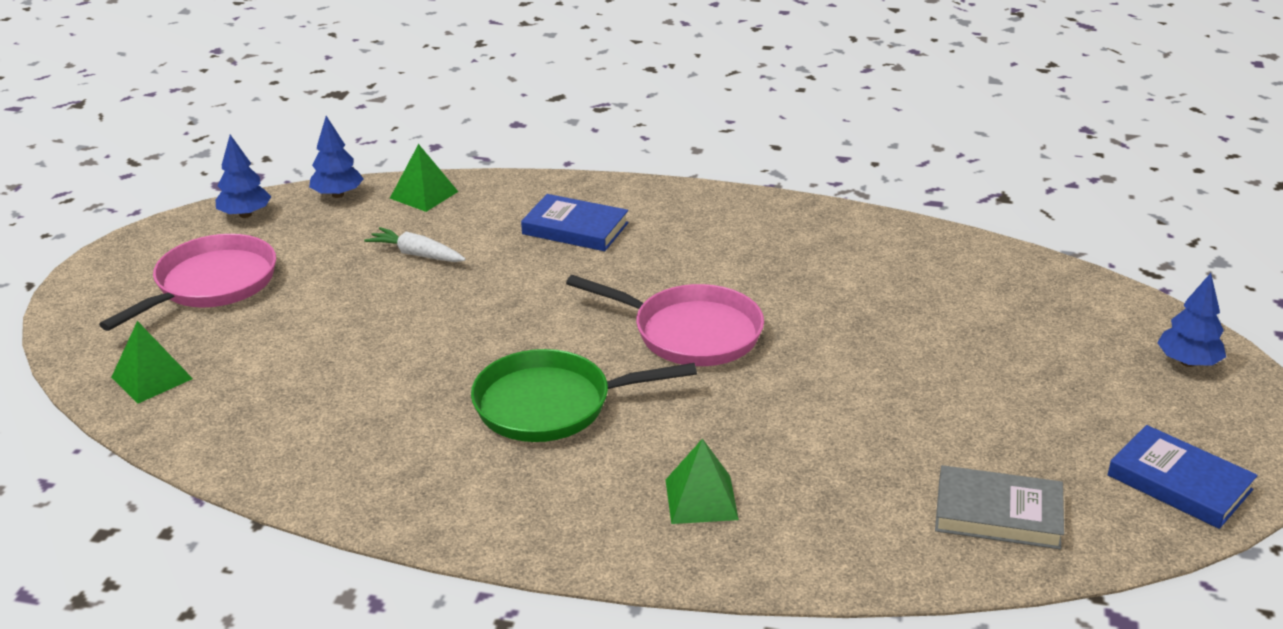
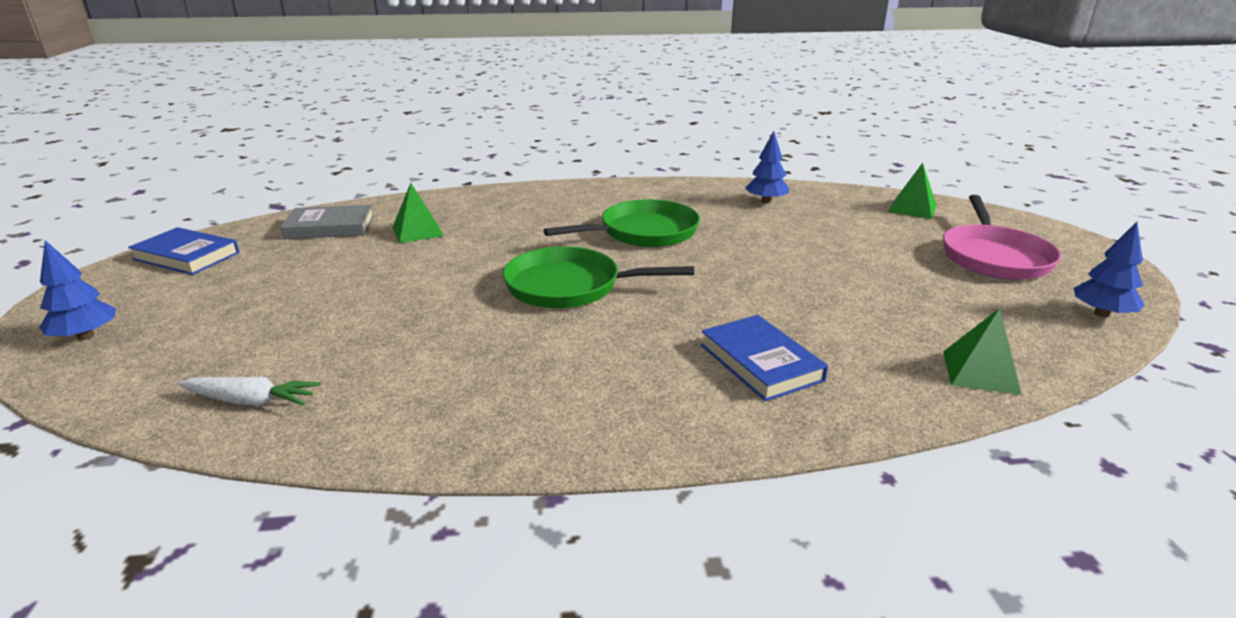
camera: 160 degrees right, 5 degrees down
(338, 195) = (1066, 353): blue tree -> blue tree (766, 201)
(417, 254) = (878, 306): white carrot -> white carrot (251, 401)
(575, 228) = (760, 362): blue book -> blue book turned 60 degrees clockwise
(690, 333) = (570, 286): pink pan -> green pan
(701, 499) = (518, 210): green pyramid -> green pyramid (417, 231)

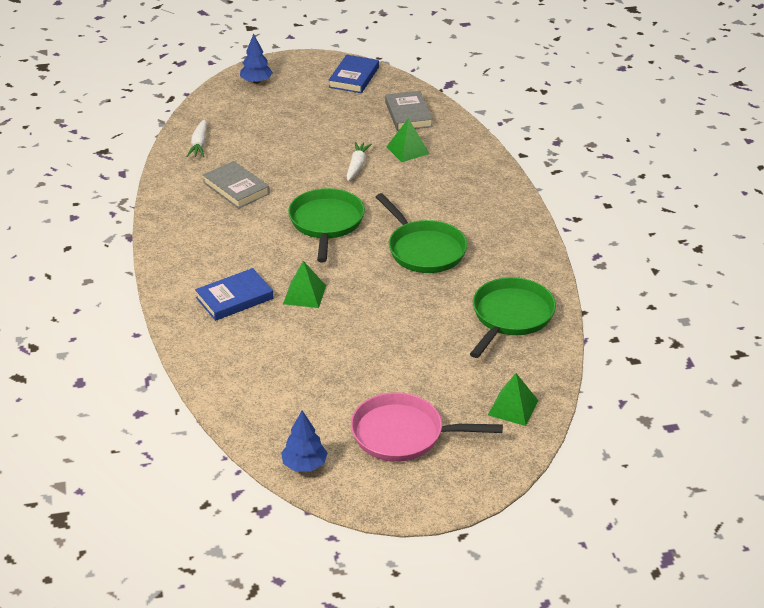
camera: 85 degrees right, 10 degrees up
(434, 262) = (357, 166): none -> white carrot
(437, 359) = (236, 188): none -> grey book
(766, 201) = (511, 316): blue tree -> green pan
(980, 372) = (225, 384): green pyramid -> green pyramid (304, 294)

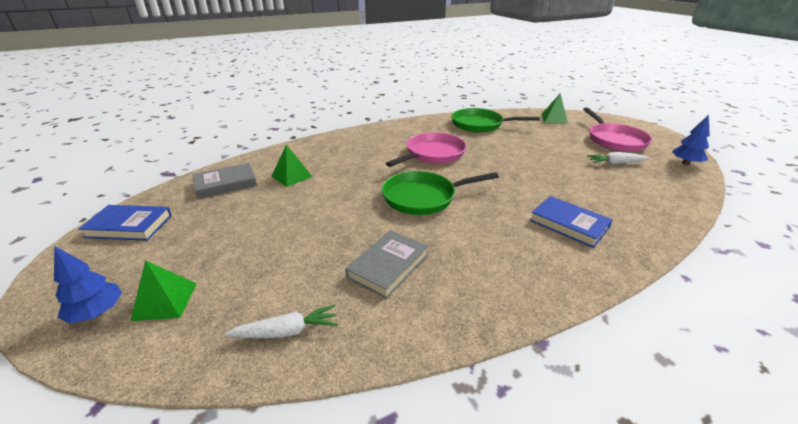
camera: 105 degrees left, 5 degrees down
(304, 294) = (528, 191): green pyramid -> green pyramid (165, 301)
(357, 166) = (323, 196): white carrot -> white carrot (615, 163)
(424, 250) = (432, 154): green pan -> pink pan

